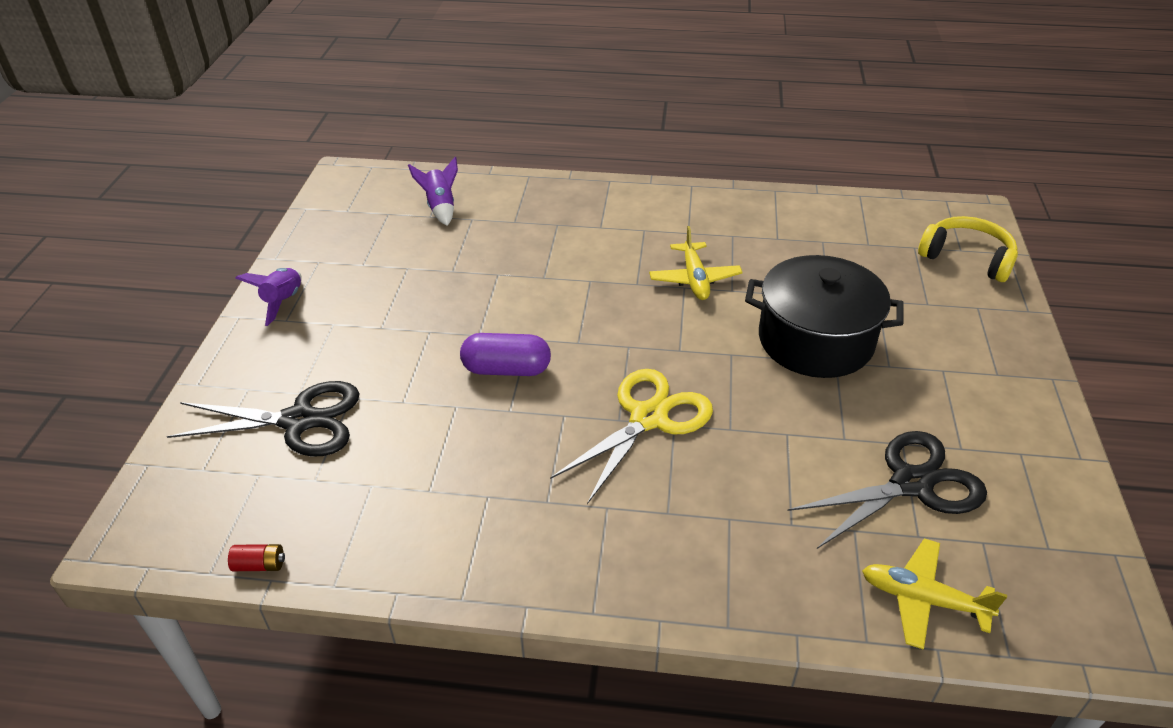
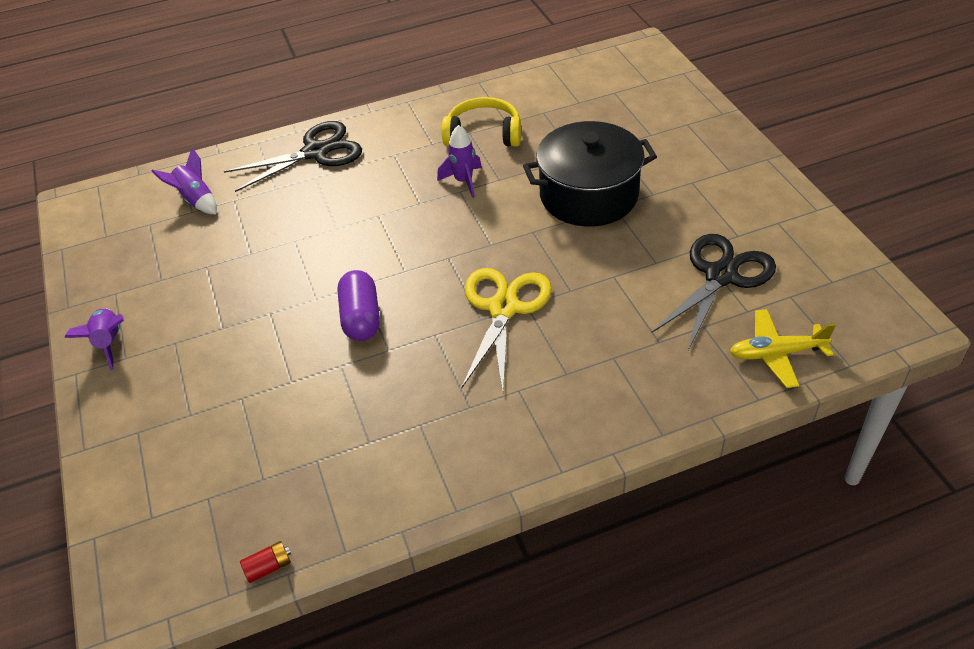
camera: 25 degrees left, 5 degrees up
(299, 421) = (209, 438): black scissors -> black scissors (316, 152)
(506, 369) = (361, 318): purple capsule -> purple capsule turned 75 degrees counterclockwise
(694, 279) = (463, 181): yellow plane -> purple rocket
(967, 258) = (657, 87): yellow headphones -> yellow headphones (483, 134)

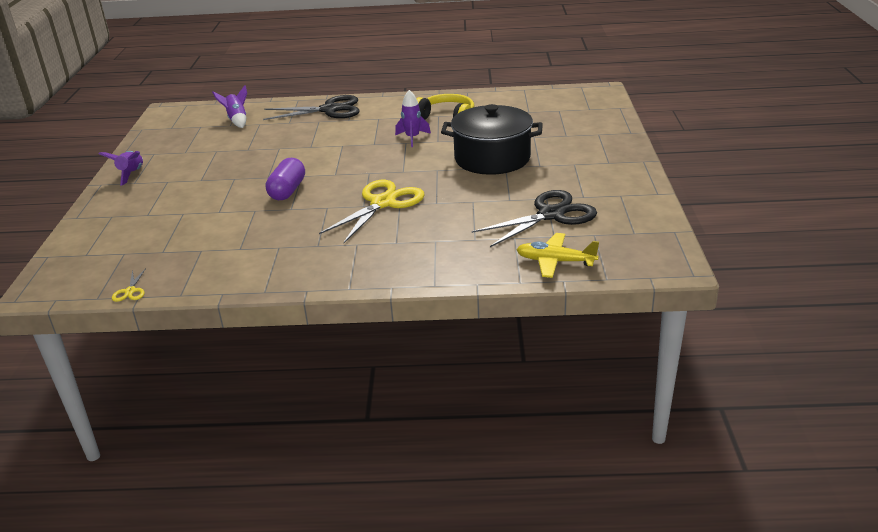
camera: 20 degrees right, 15 degrees down
(268, 567) = (130, 291): red battery -> yellow scissors

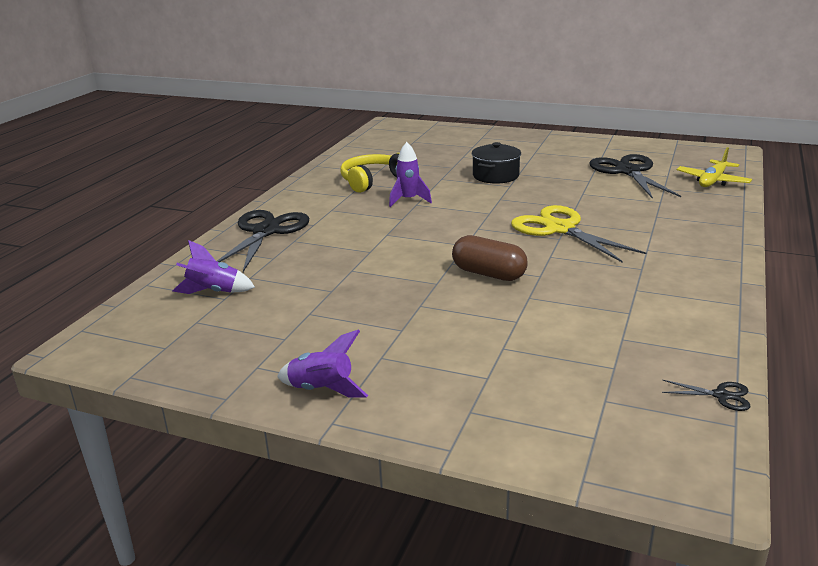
camera: 70 degrees left, 5 degrees down
(130, 291) = (721, 396): yellow scissors -> black scissors
(287, 191) = (489, 274): purple capsule -> brown capsule
(492, 158) = (495, 176): black pot -> black pot, size x0.58

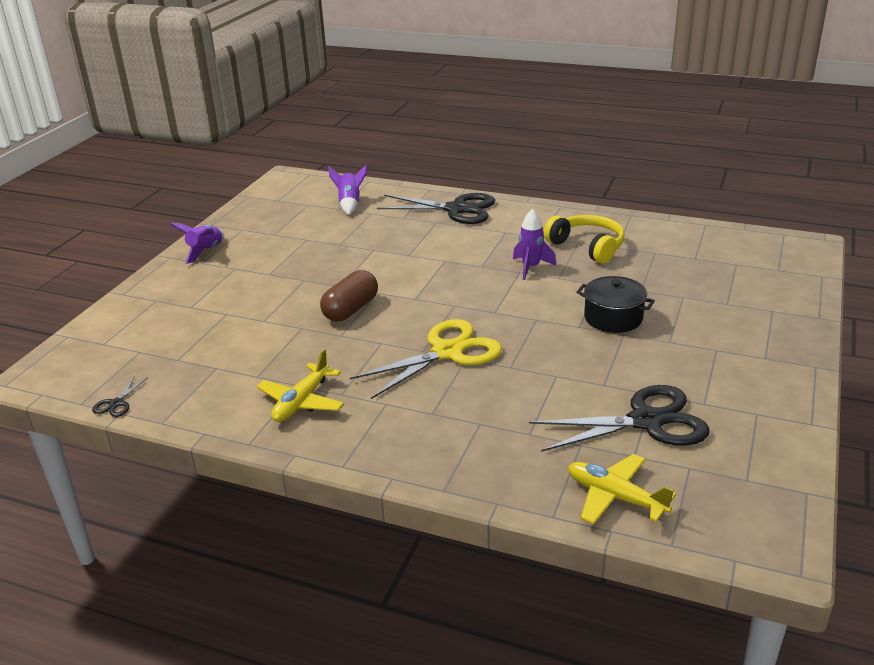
camera: 90 degrees right, 5 degrees up
(662, 285) = (301, 402): none -> yellow plane

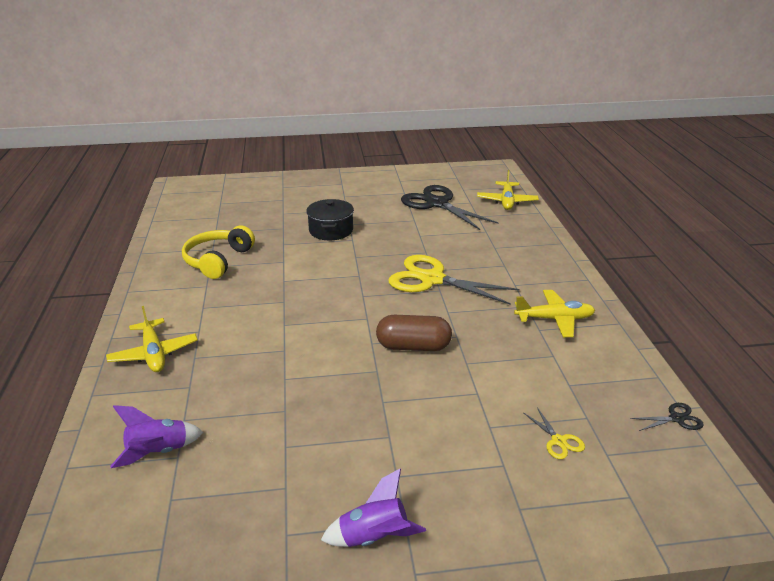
camera: 120 degrees left, 0 degrees up
(177, 336) = (558, 441): none -> yellow scissors
(456, 209) = (153, 353): black scissors -> yellow plane
(531, 267) = (272, 277): purple rocket -> none

